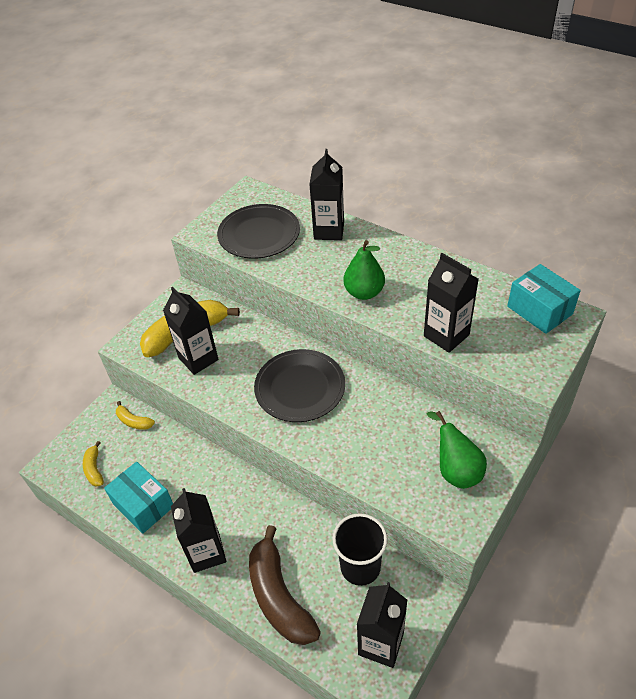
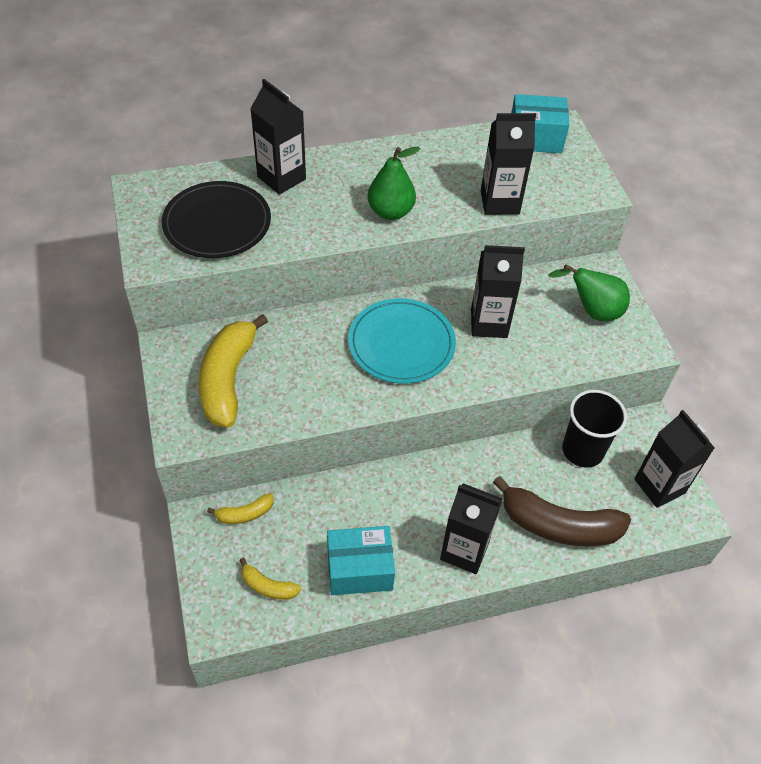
camera: 55 degrees left, 5 degrees up
(198, 359) = (275, 391): black carton -> black carton (489, 323)
(300, 388) = (401, 343): black plate -> turquoise plate

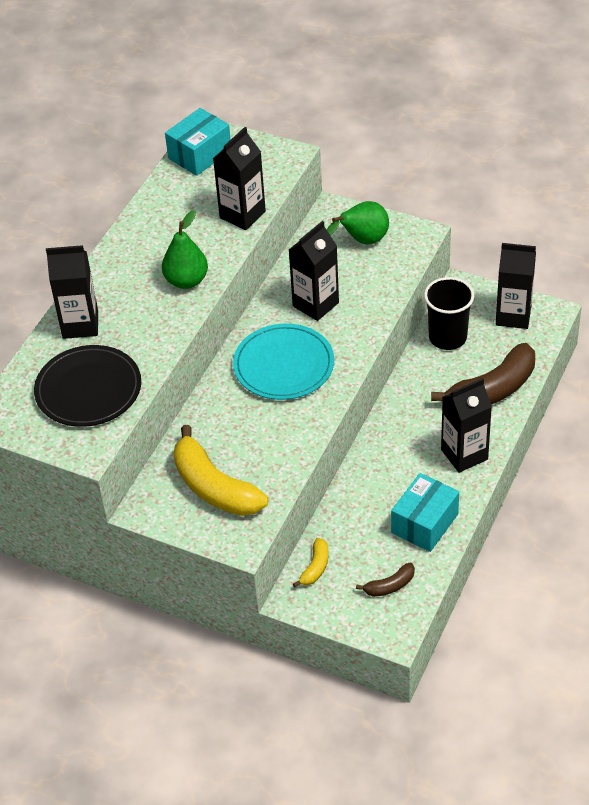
camera: 45 degrees left, 5 degrees down
(268, 586) = (389, 586): yellow banana -> brown banana

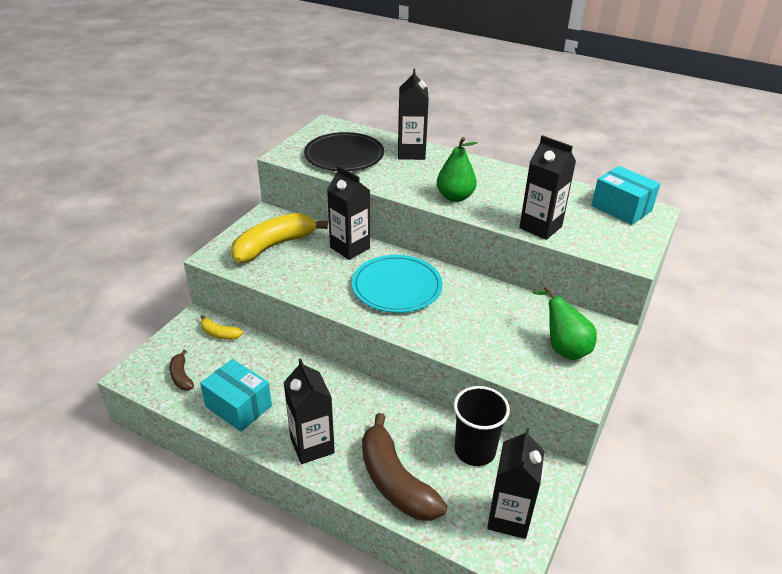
camera: 90 degrees right, 10 degrees down
(315, 304) = (471, 310): black carton -> black carton (350, 248)

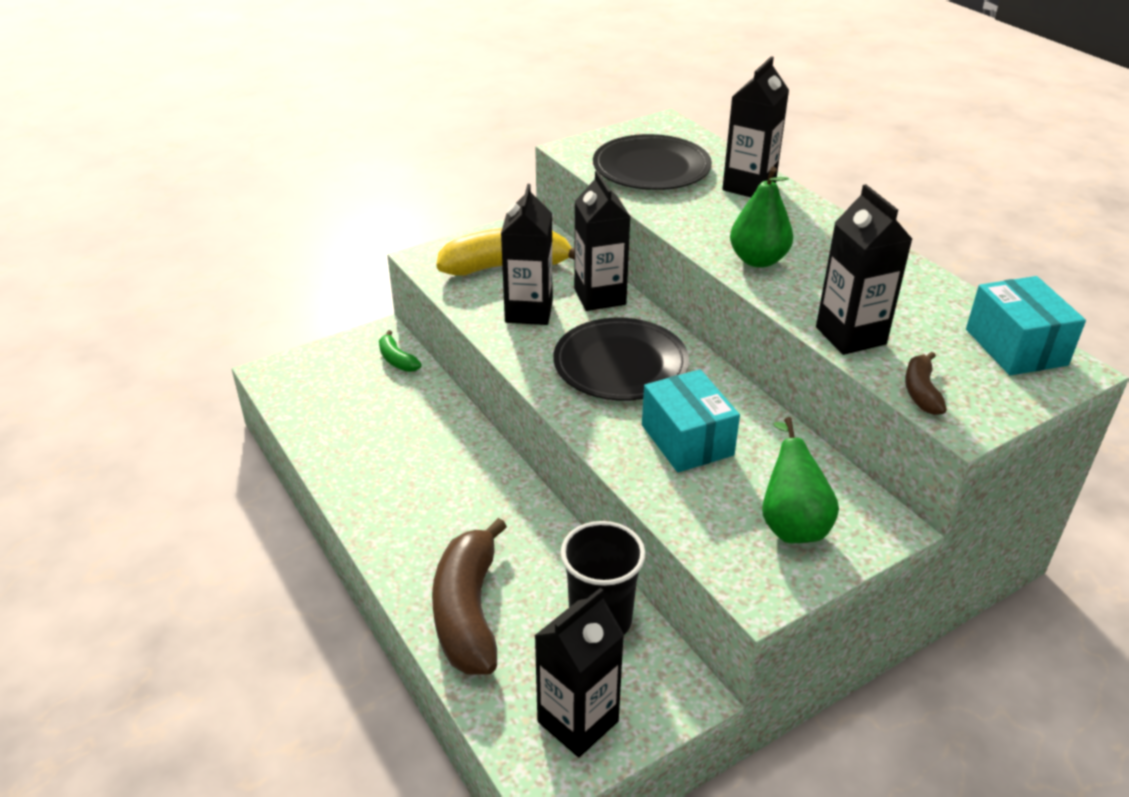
camera: 30 degrees right, 0 degrees up
(181, 376) = (320, 393): brown banana -> brown banana (921, 391)
(219, 334) = (397, 360): yellow banana -> green banana
(238, 406) = (355, 450): turquoise box -> turquoise box (687, 440)
(312, 445) = (403, 528): black carton -> black carton (529, 312)
(396, 287) = (620, 364): turquoise plate -> black plate

